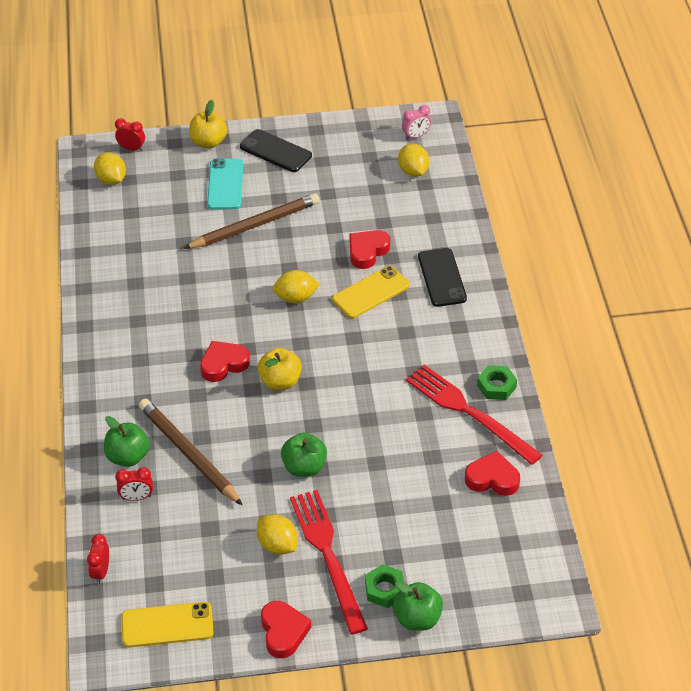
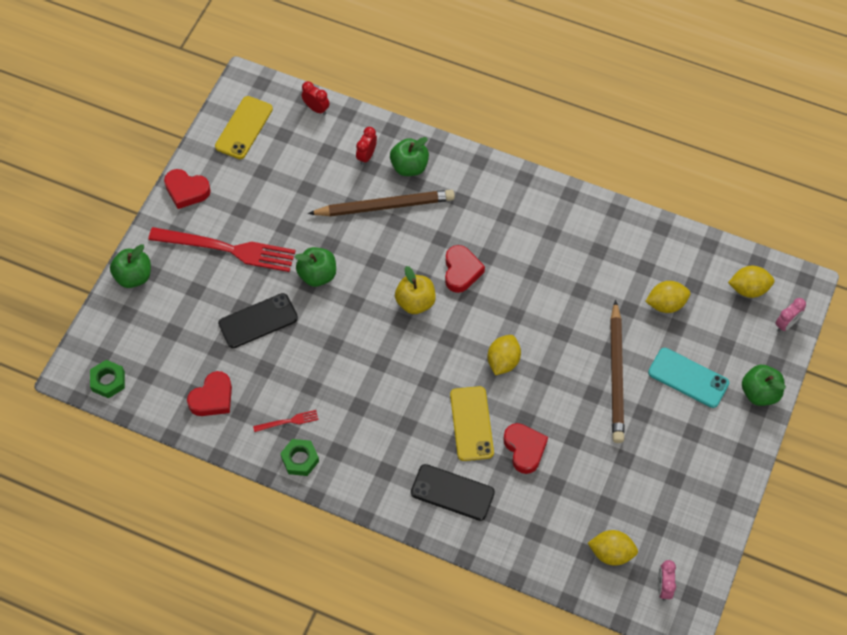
camera: 120 degrees right, 15 degrees up
(132, 148) = (786, 324): red clock -> pink clock
(208, 142) = (759, 393): yellow apple -> green apple
(275, 151) = (713, 444): black phone -> black phone (258, 321)
(277, 545) = (260, 222): yellow lemon -> yellow lemon (666, 304)
(384, 589) = (172, 269): green nut -> green nut (108, 381)
(469, 412) = (288, 421): red fork -> red fork, size x0.42

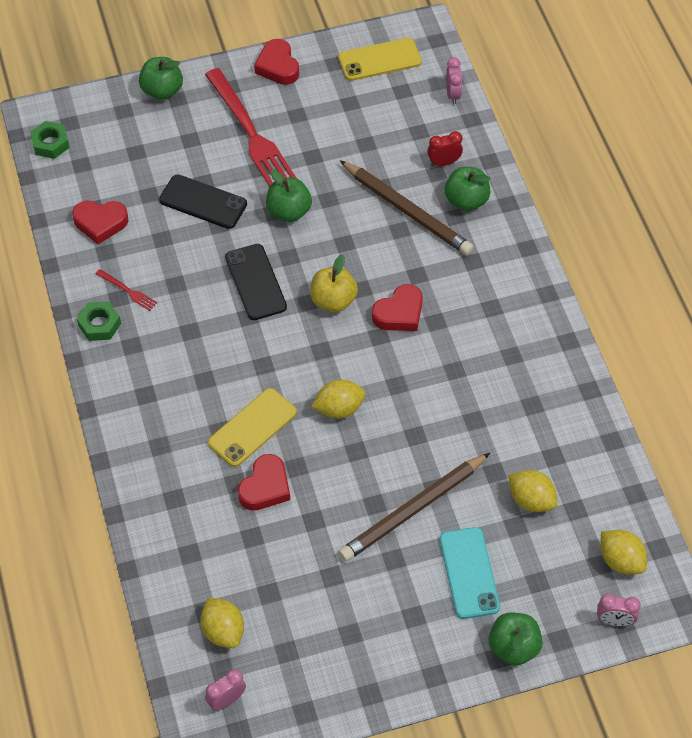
camera: 50 degrees right, 5 degrees down
(316, 109) = (453, 94): red clock -> pink clock
(452, 492) = (170, 460): black phone -> black phone (255, 282)

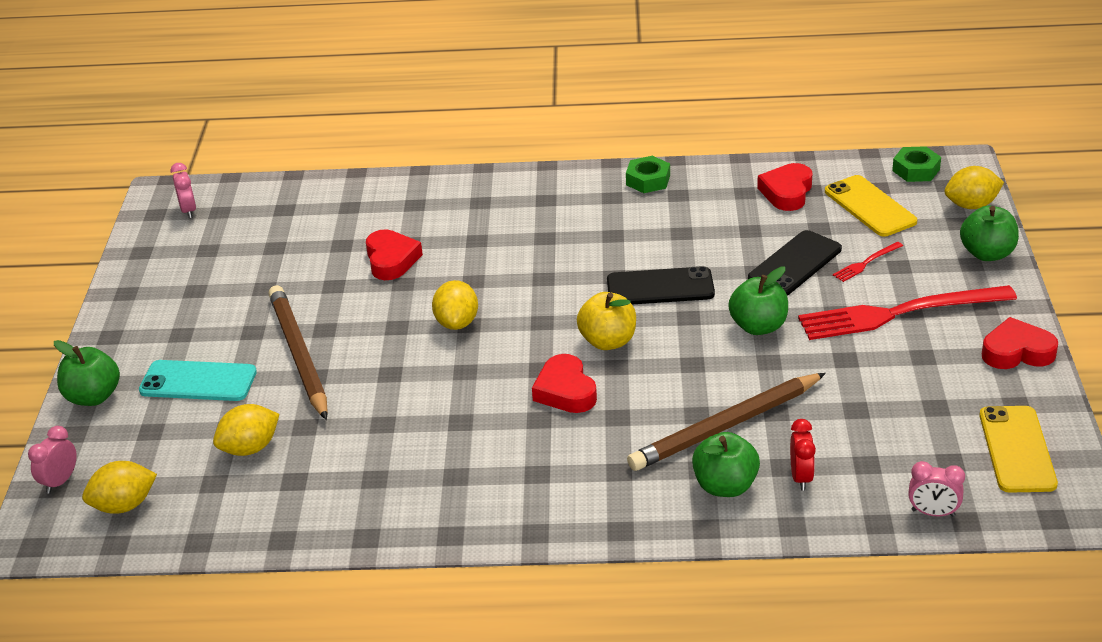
camera: 110 degrees right, 20 degrees down
(128, 291) = (685, 201): red fork -> red fork (866, 263)
(223, 631) = (256, 216): yellow lemon -> yellow lemon (971, 205)
(252, 427) = (467, 261): yellow phone -> yellow phone (870, 206)
(265, 487) = (391, 260): red heart -> red heart turned 150 degrees counterclockwise

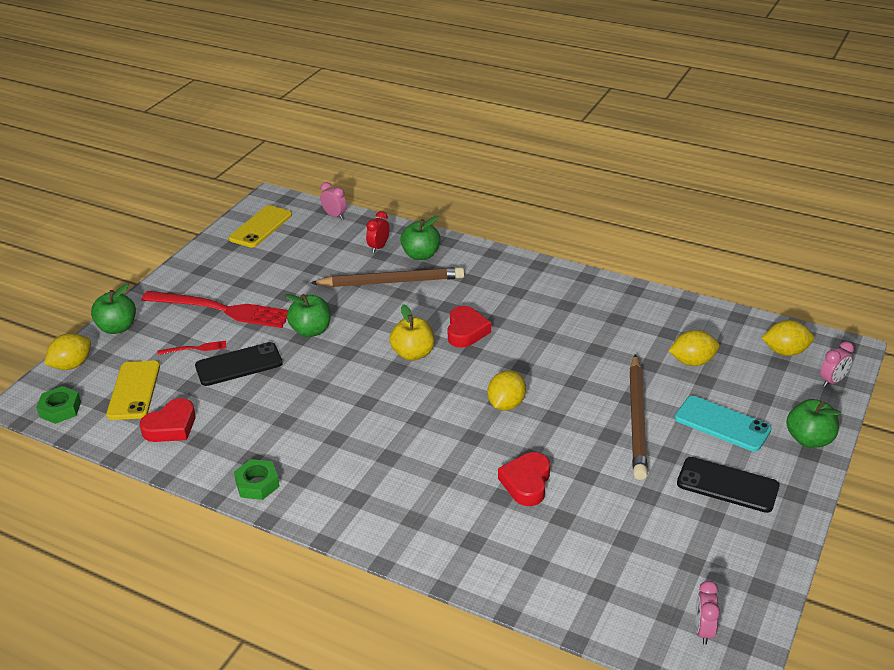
camera: 155 degrees left, 0 degrees up
(660, 287) = (344, 380): black phone -> black phone (727, 485)
(971, 205) = (72, 365): yellow lemon -> yellow lemon turned 60 degrees counterclockwise
(1017, 352) = (191, 268): red heart -> none

